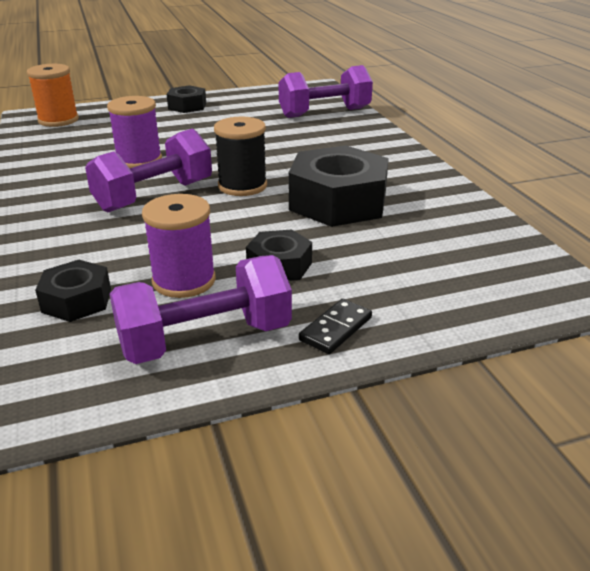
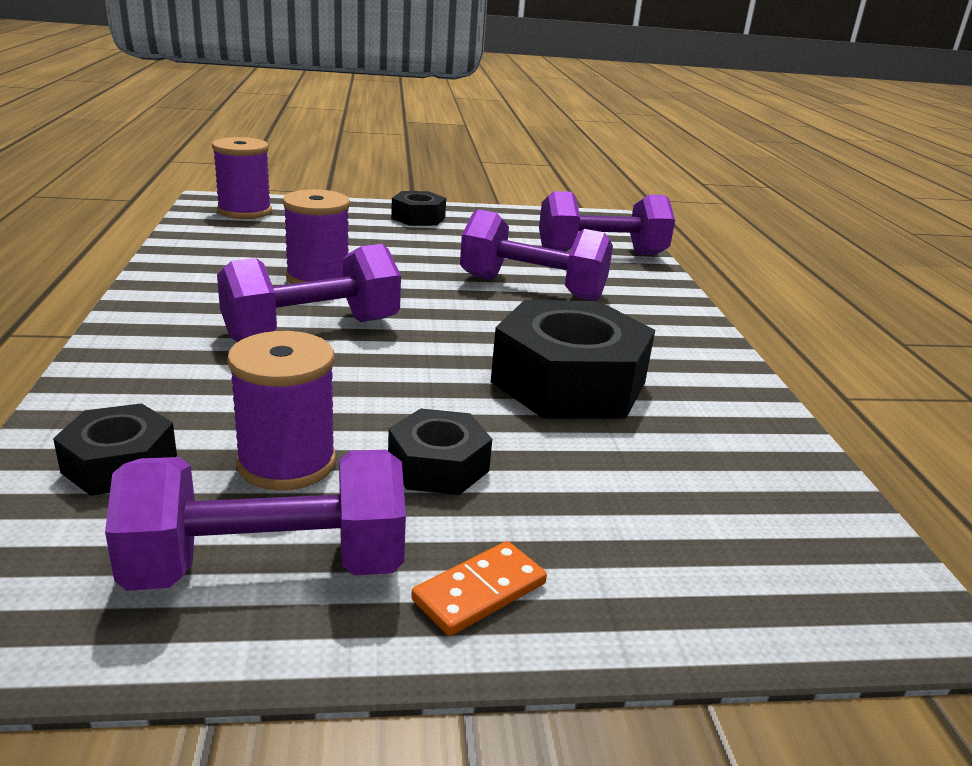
camera: 10 degrees right, 5 degrees down
(58, 120) = (244, 211): orange spool -> purple spool
(242, 186) = (440, 336): black spool -> none
(288, 144) = (532, 288): none -> purple dumbbell
(335, 329) = (479, 591): black domino -> orange domino

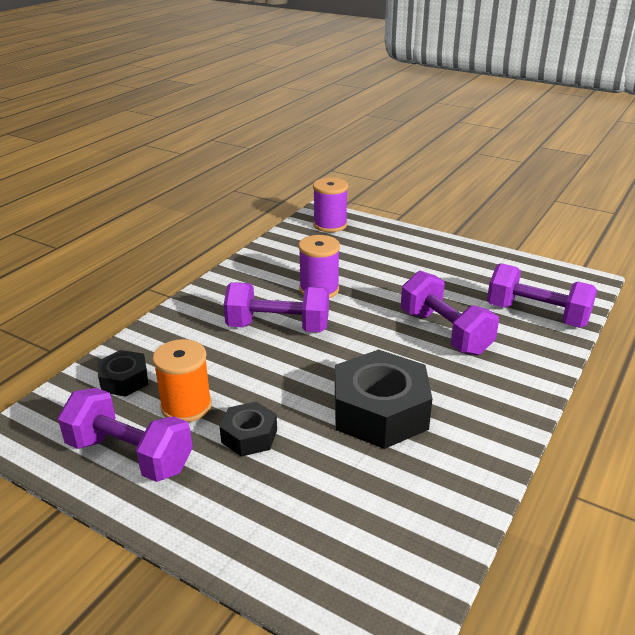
camera: 40 degrees right, 5 degrees up
(287, 463) = (186, 406): purple spool -> orange spool
(418, 218) = (435, 252): black nut -> none
(479, 591) = (195, 508): orange domino -> none

